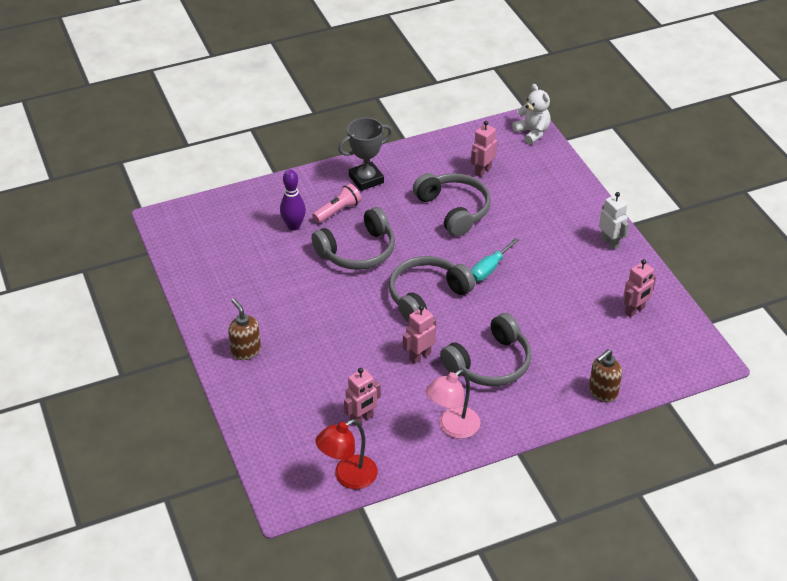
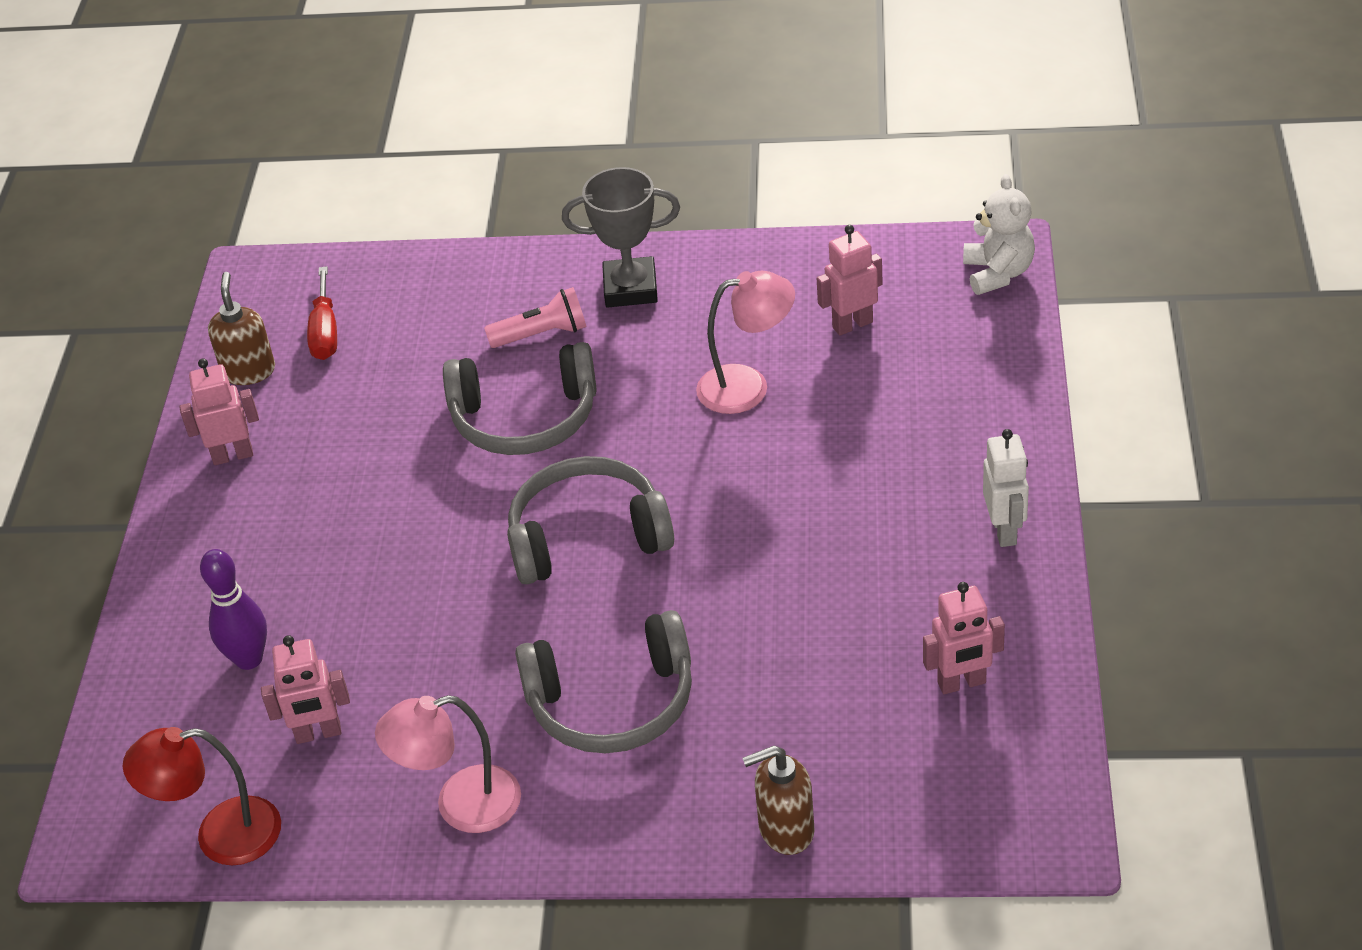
camera: 30 degrees right, 0 degrees up
(225, 237) = (325, 332): none -> red screwdriver
(246, 351) = (217, 546): brown soap dispenser -> brown soap dispenser (249, 371)
(294, 226) = (449, 342): purple bowling pin -> purple bowling pin (249, 659)
(420, 356) = (497, 648): pink robot -> pink robot (233, 455)
(454, 210) = (747, 386): grey headphones -> pink lamp
(489, 269) = (736, 518): turquoise screwdriver -> none

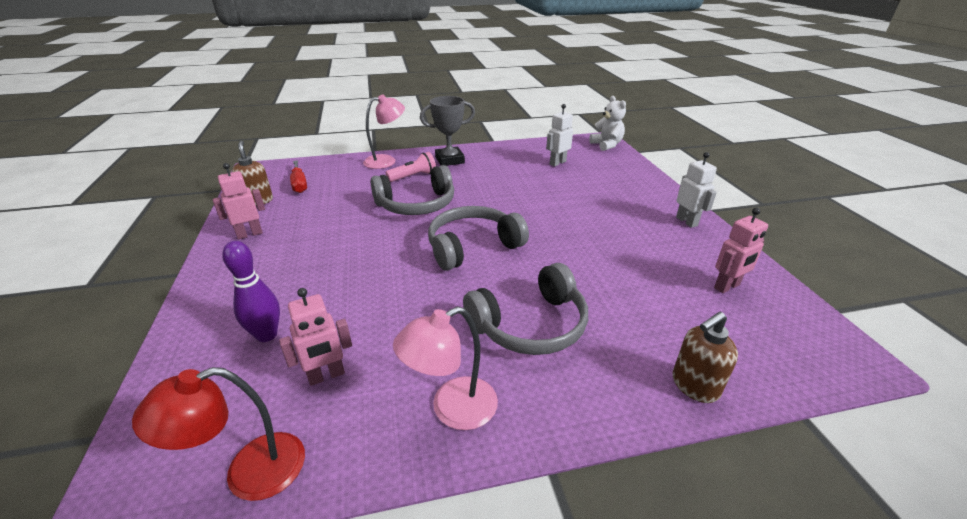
camera: 20 degrees left, 10 degrees down
(747, 386) = (523, 184): pink lamp -> pink lamp (386, 161)
(852, 324) = (557, 163): pink robot -> white robot

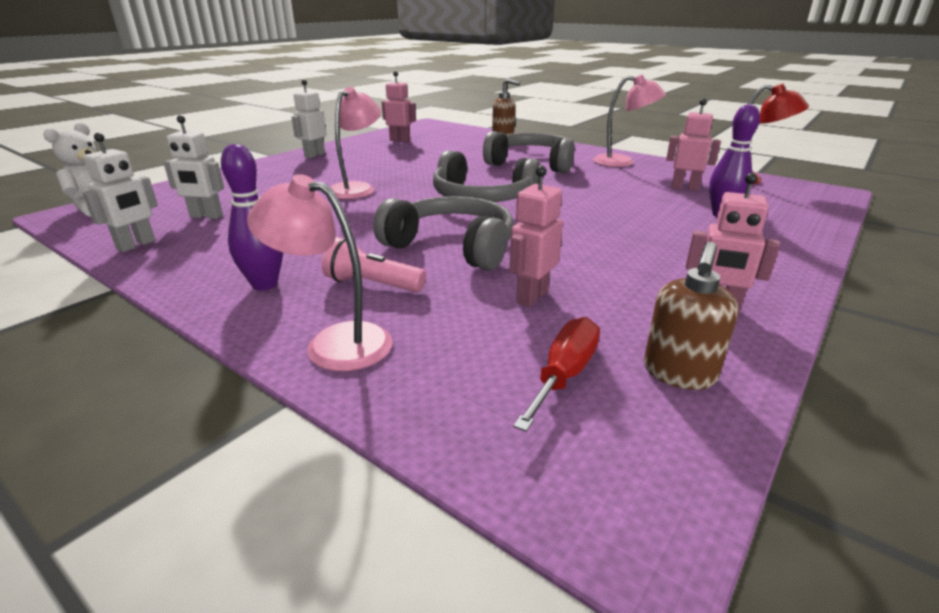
camera: 130 degrees left, 5 degrees down
(342, 201) = (531, 297): none -> pink robot
(449, 160) = (265, 284): grey trophy -> purple bowling pin
(533, 147) = (136, 245): none -> white robot
(558, 211) = (357, 188): none -> pink lamp

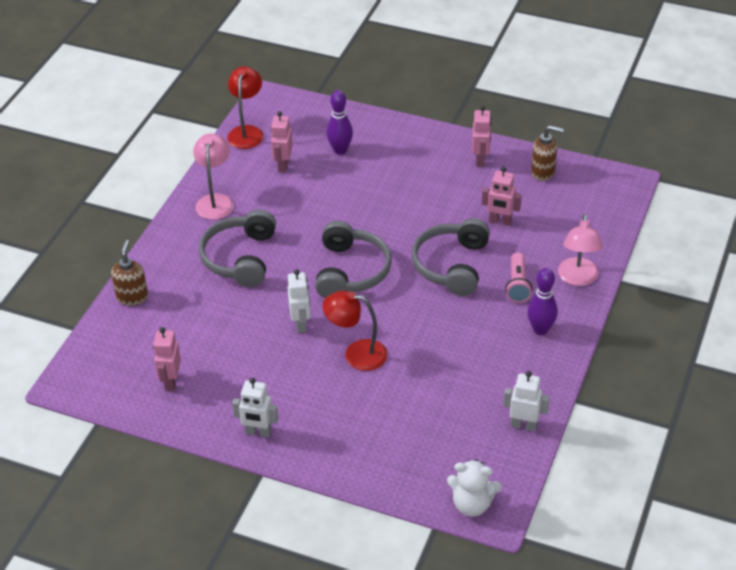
camera: 105 degrees left, 15 degrees up
(206, 216) = (459, 419): white robot -> white robot (301, 324)
(357, 188) = (356, 354): pink lamp -> red lamp
(564, 375) = (562, 203): red screwdriver -> none

